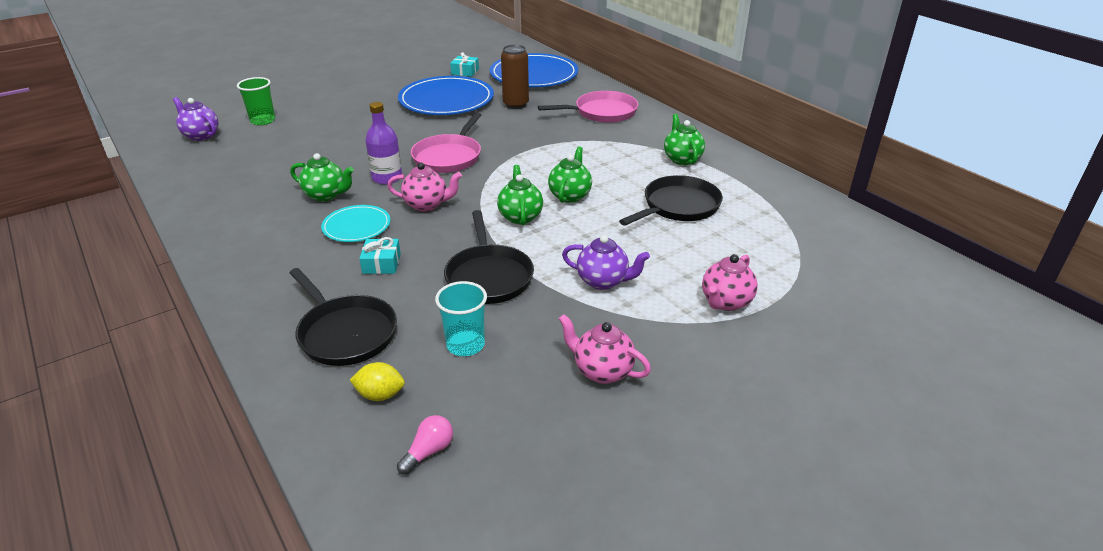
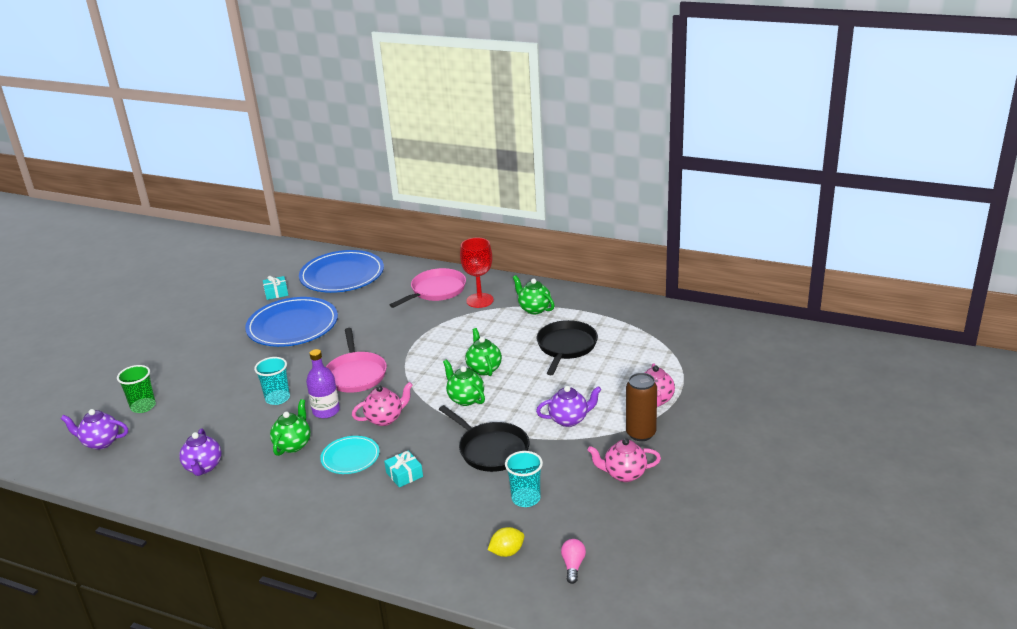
camera: 30 degrees left, 5 degrees down
(239, 184) = (203, 467): none -> purple teapot
(326, 195) = (293, 445): green teapot -> green teapot turned 60 degrees counterclockwise
(345, 333) = (437, 529): black pan -> none
(363, 152) = (277, 398): none -> turquoise cup
(515, 104) = (358, 308): brown can -> brown can (641, 433)
(634, 133) = (480, 300): none -> red goblet

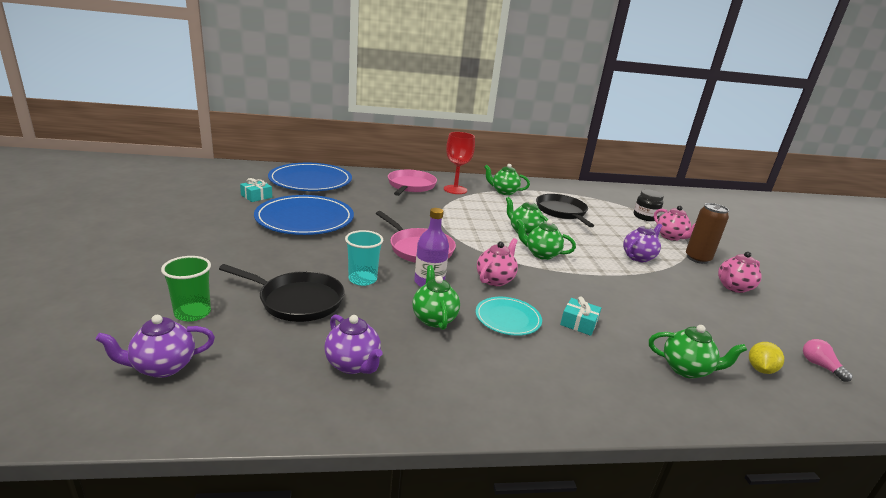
camera: 35 degrees left, 5 degrees down
(439, 534) = (686, 369): none -> green teapot
(491, 449) = (617, 288): black pan -> black pan (297, 300)
(526, 498) = (701, 320): turquoise cup -> none
(668, 367) = (645, 217): none -> black jar

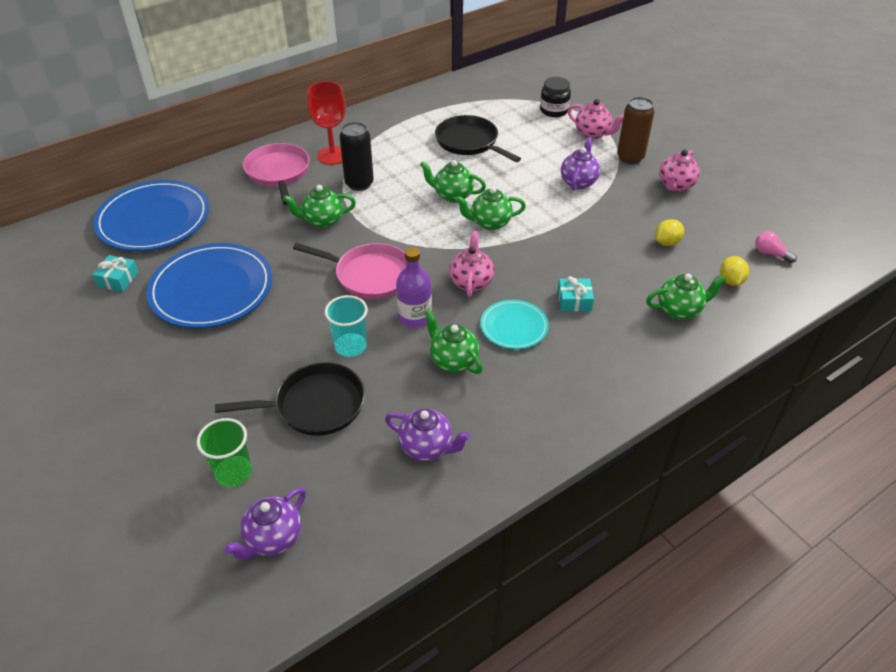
camera: 25 degrees left, 20 degrees up
(460, 206) = (359, 184): none -> black can
(504, 192) = (388, 134): green teapot -> green teapot (322, 221)
(702, 318) = (667, 242): none -> yellow lemon

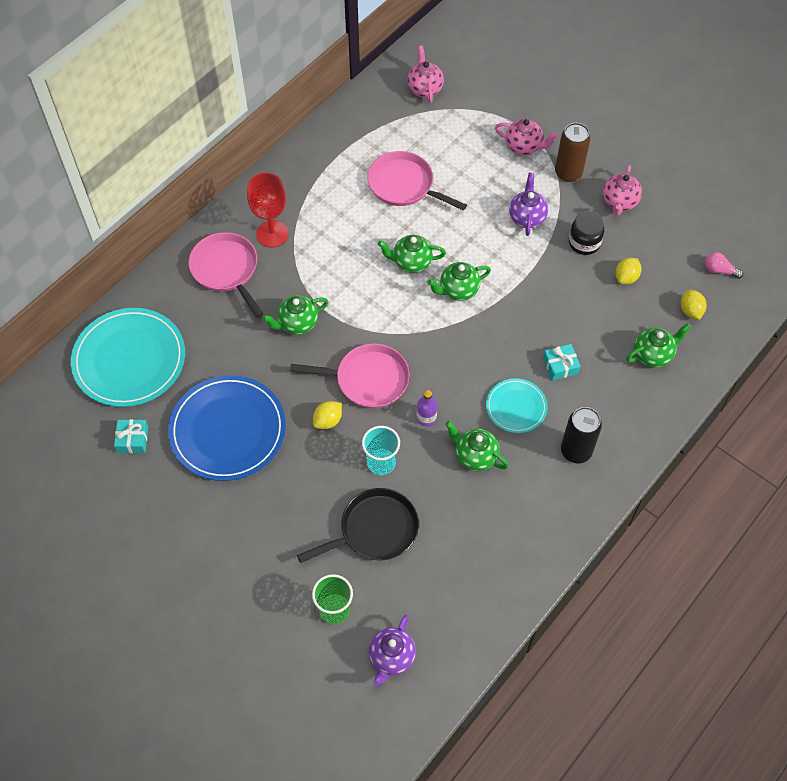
camera: 15 degrees left, 15 degrees up
(153, 219) = (129, 359): blue plate -> turquoise plate
(313, 300) = (328, 421): none -> yellow lemon
(359, 184) = (314, 267): black can -> black can (576, 451)
(415, 317) = (426, 418): purple bottle -> purple bottle, size x0.65
(427, 447) = (482, 547): purple teapot -> none
(469, 142) = (404, 185): black pan -> pink pan
(471, 282) = (463, 366): pink teapot -> pink teapot (425, 89)
(554, 110) = (476, 120): black jar -> black jar (584, 243)

